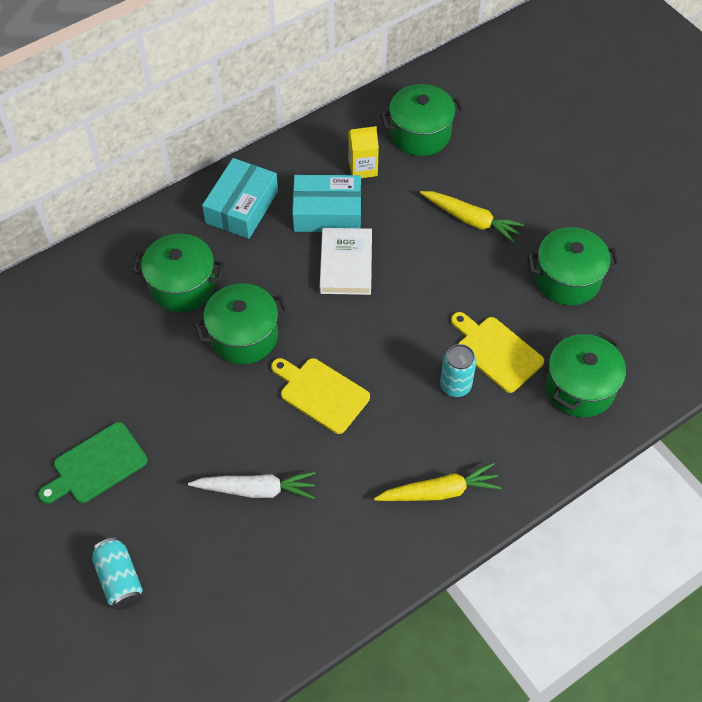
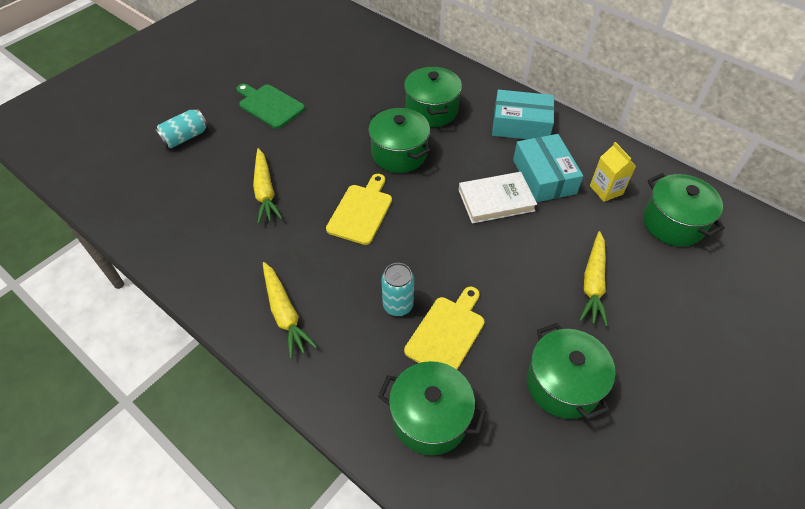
camera: 75 degrees right, 5 degrees down
(256, 490) = (265, 191): white carrot -> yellow carrot

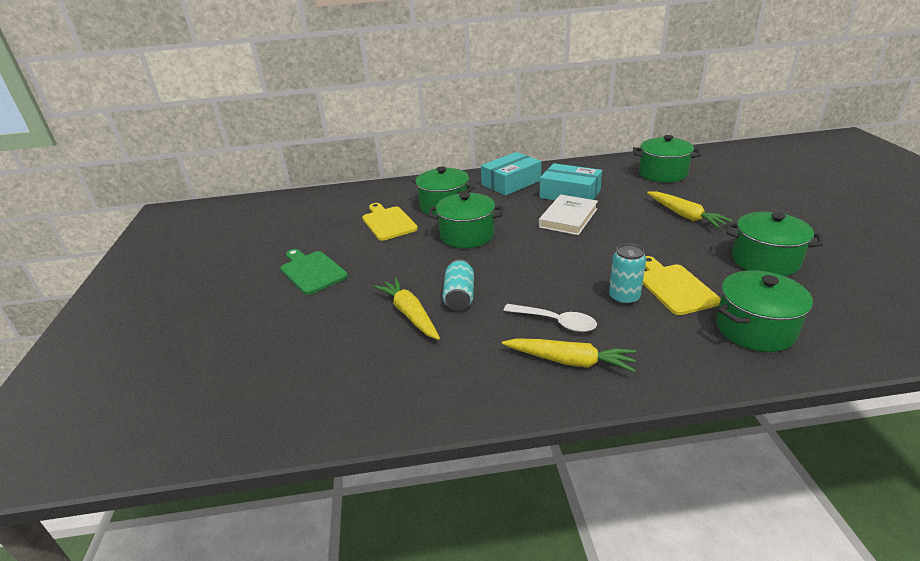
camera: 45 degrees left, 20 degrees down
(185, 137) = (265, 335): turquoise can -> turquoise can (459, 296)
(265, 191) = (410, 314): yellow carrot -> yellow carrot turned 150 degrees counterclockwise
(269, 105) = (312, 271): green cutting board -> green cutting board turned 60 degrees clockwise
(326, 279) = (556, 322): none -> white spoon
(361, 211) = (503, 275): yellow cutting board -> yellow cutting board (388, 222)
(606, 190) = (609, 181): yellow carton -> none

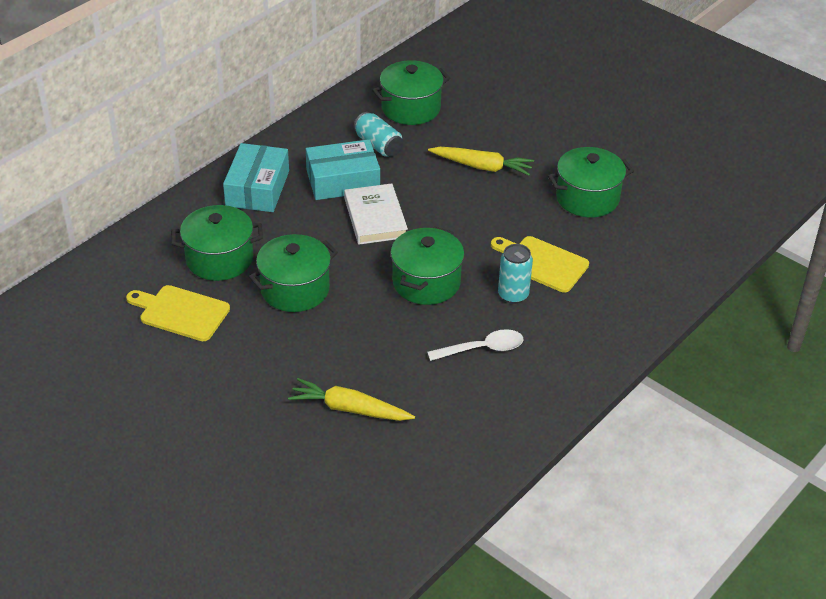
camera: 45 degrees left, 10 degrees up
(312, 271) = (181, 417): green cutting board -> none
(459, 296) = (372, 366): turquoise can -> turquoise can (378, 145)
(570, 361) = (527, 379): yellow carrot -> none
(755, 329) = (628, 278): green pot -> green pot (426, 282)

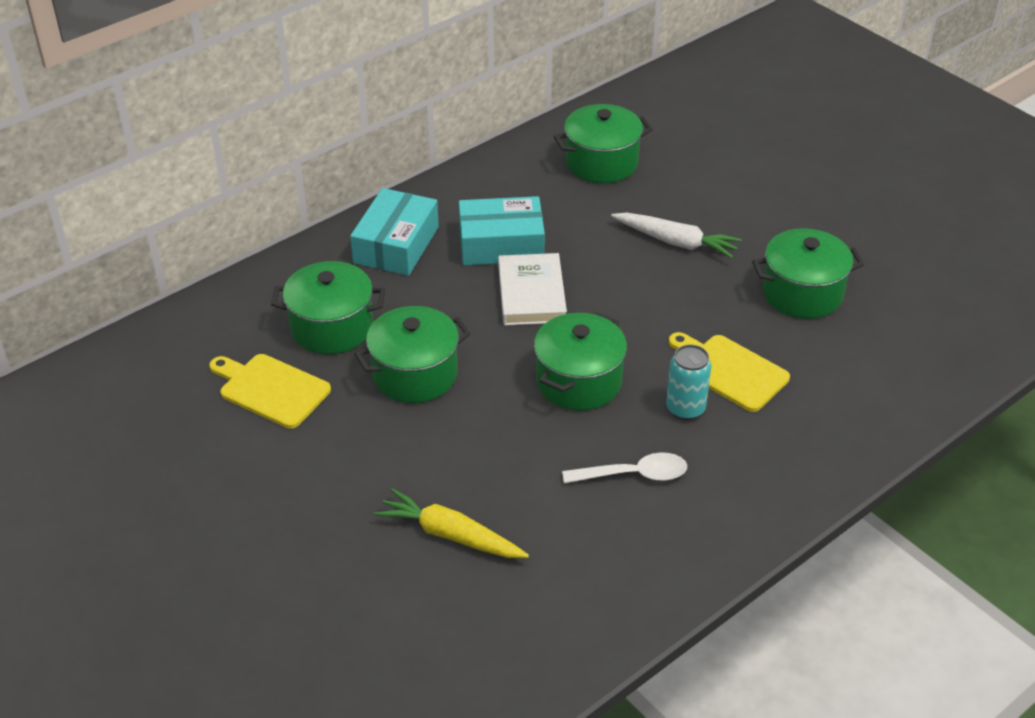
camera: 10 degrees right, 0 degrees up
(378, 145) = (553, 204): turquoise can -> none
(482, 167) = (676, 242): yellow carrot -> white carrot

